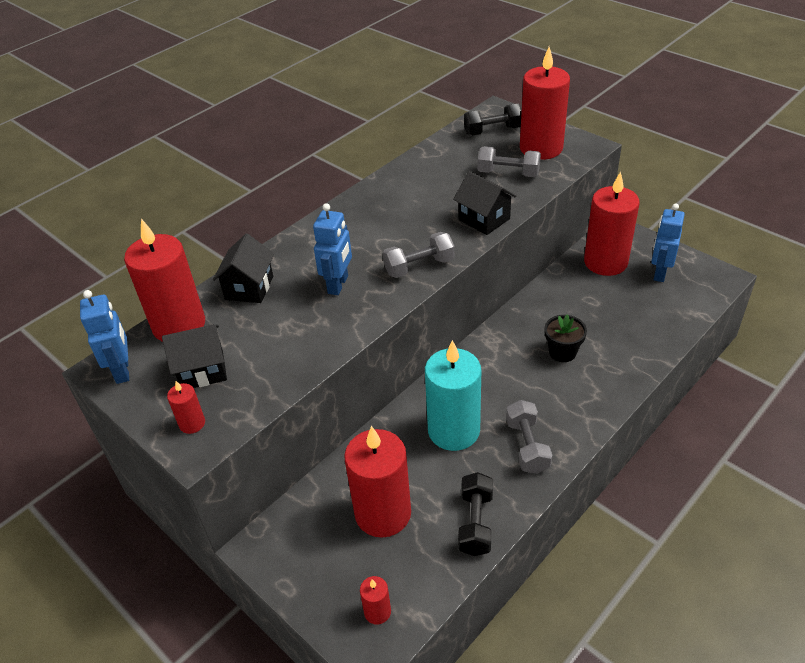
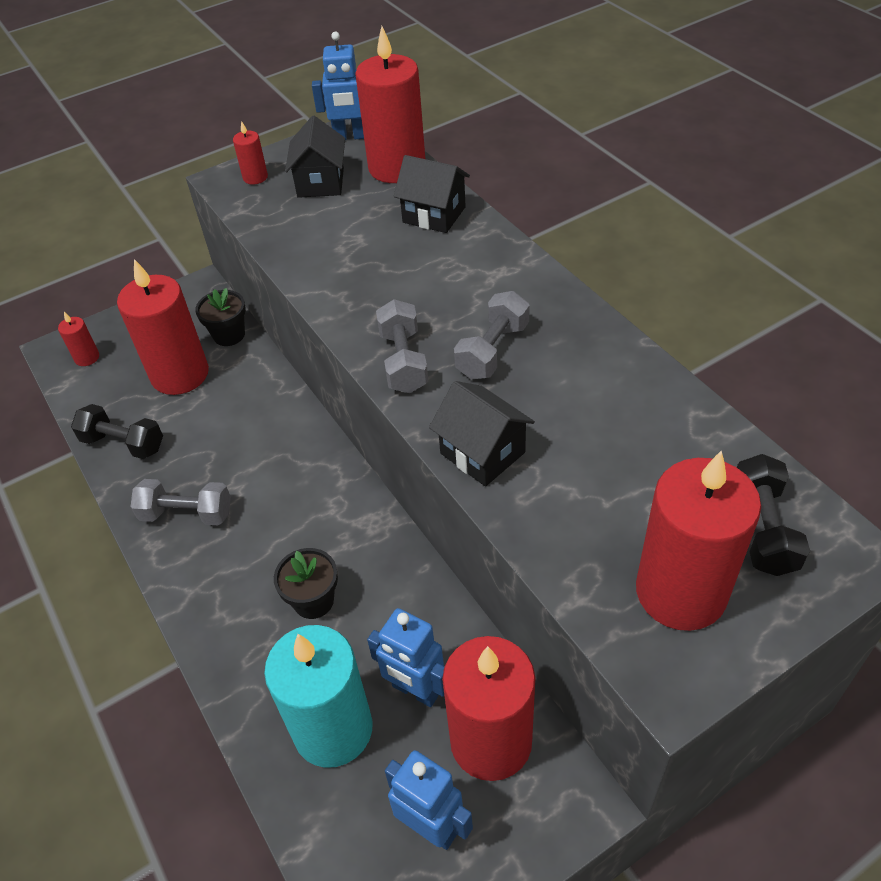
camera: 105 degrees right, 5 degrees up
(324, 493) = (229, 335): none -> black flower pot
(338, 285) = (404, 284): blue robot -> blue robot (415, 690)
(453, 430) = (247, 449): turquoise candle -> turquoise candle (333, 729)
(484, 219) = (482, 453): black house -> black house turned 75 degrees clockwise
(508, 173) = (605, 516): grey dumbbell -> grey dumbbell (492, 351)

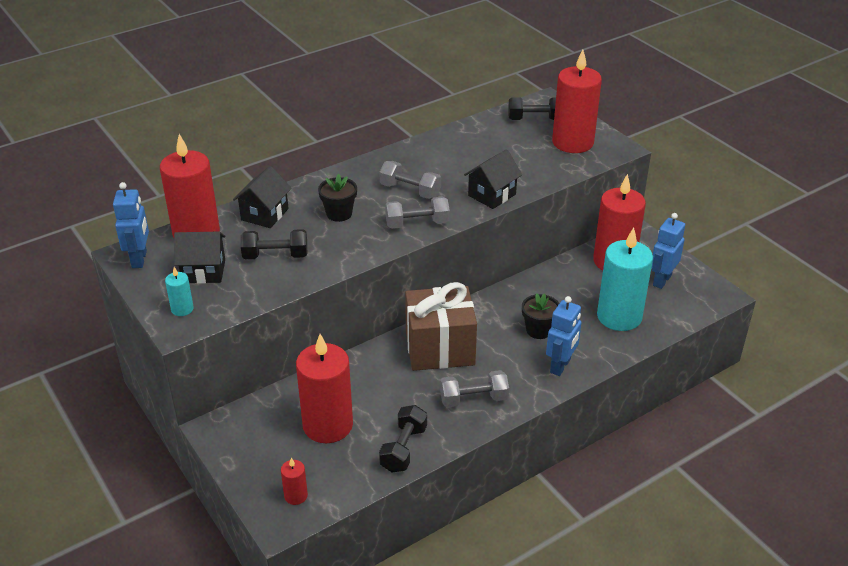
camera: 95 degrees left, 10 degrees down
(187, 514) = (473, 399): grey dumbbell -> grey dumbbell turned 75 degrees clockwise
(229, 335) = (283, 400): black flower pot -> black flower pot (339, 214)
(255, 177) = (182, 309): red candle -> turquoise candle
(291, 476) = (440, 348): none -> brown gift
(342, 233) = (275, 256): none -> black dumbbell
(415, 690) = (591, 287): blue robot -> blue robot (560, 366)

